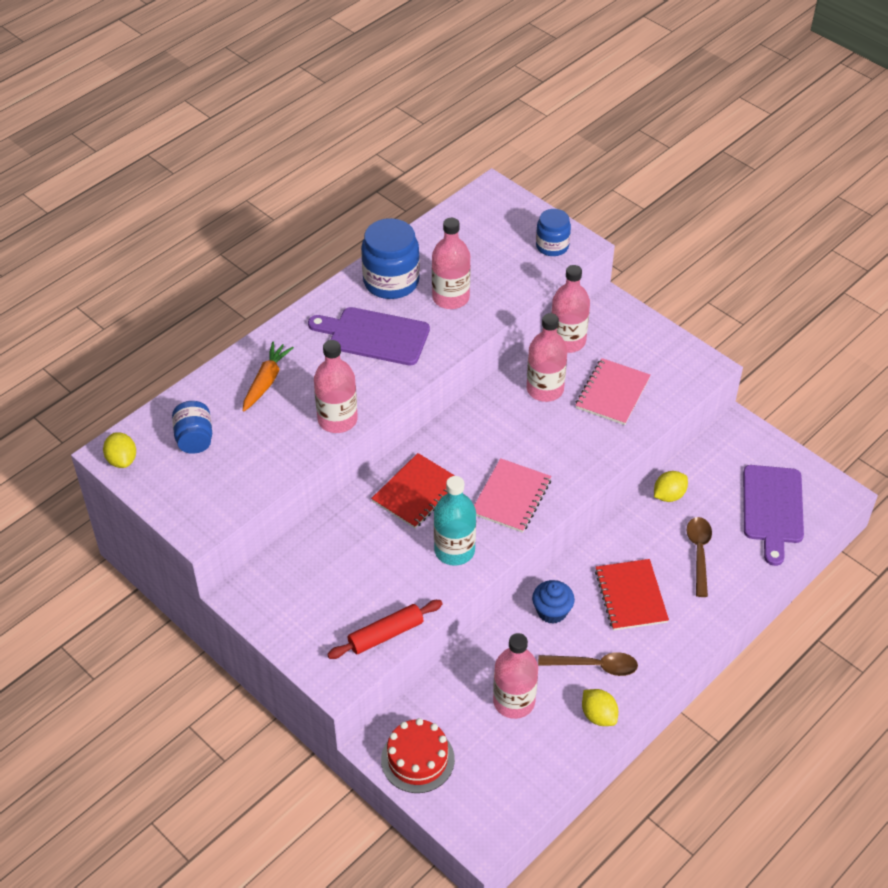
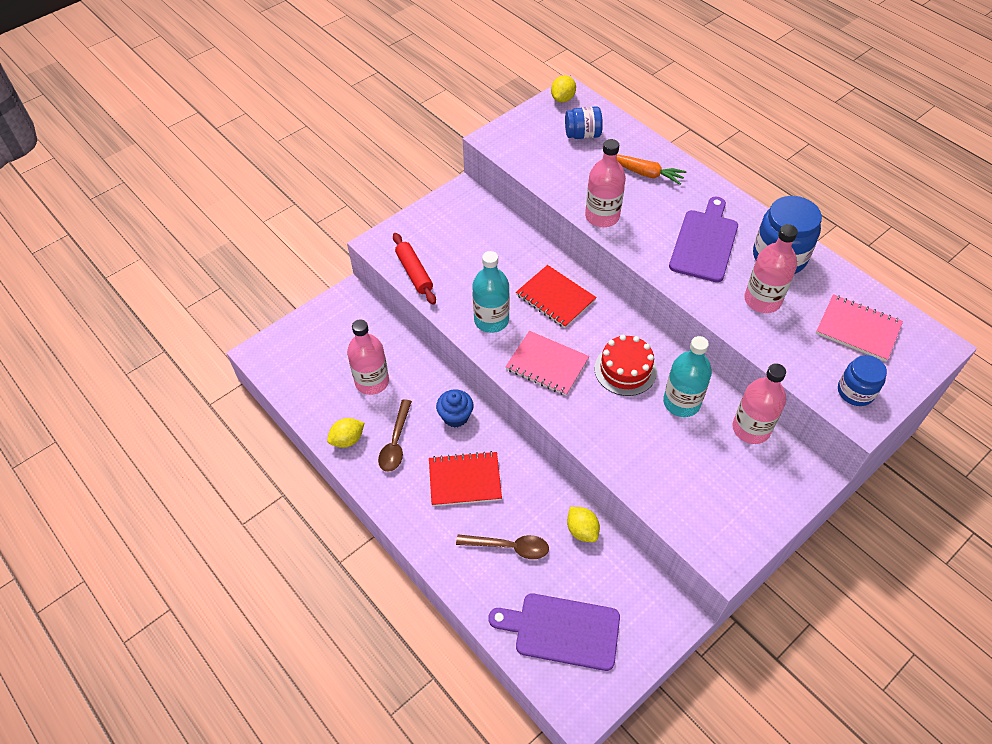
camera: 95 degrees right, 5 degrees up
(122, 460) = (563, 99): yellow lemon -> yellow lemon turned 45 degrees counterclockwise
(417, 759) = (334, 318): red cake -> red cake (625, 370)
(545, 389) = (681, 402): pink bottle -> turquoise bottle
(612, 393) = (679, 461): pink notebook -> pink notebook (858, 329)

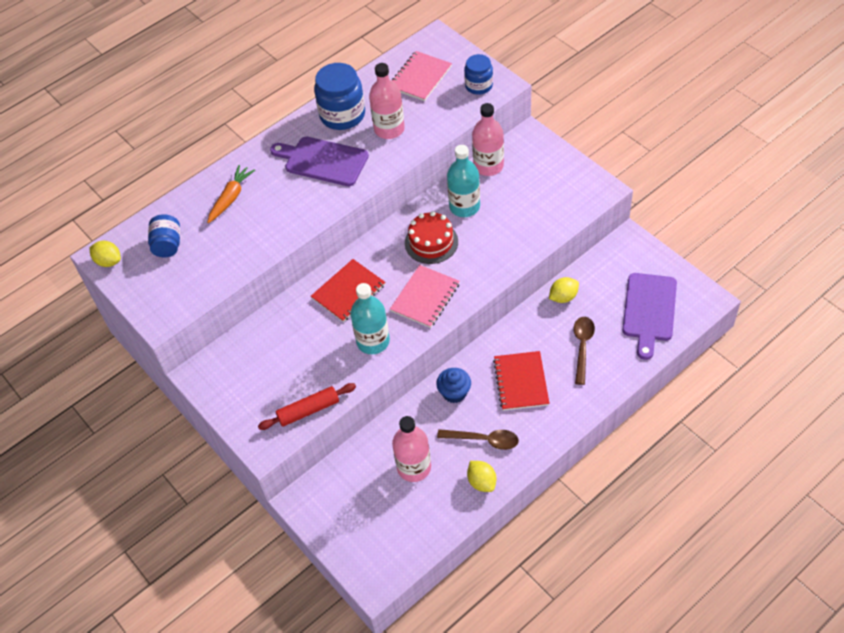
camera: 85 degrees left, 0 degrees up
(602, 216) = (283, 231): pink bottle -> none

